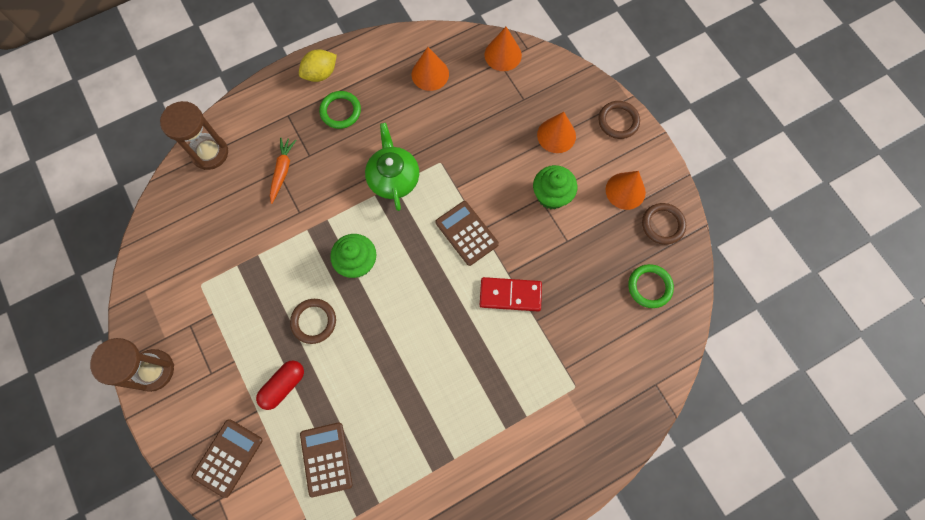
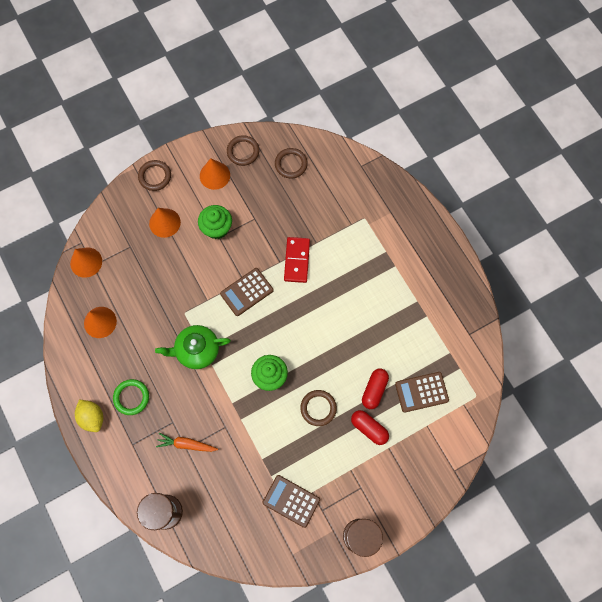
camera: 90 degrees left, 0 degrees up
(228, 458) = (424, 466): brown calculator -> brown calculator (291, 501)
(332, 394) = (374, 390): none -> red capsule
(649, 287) = (291, 164): green ring -> brown ring

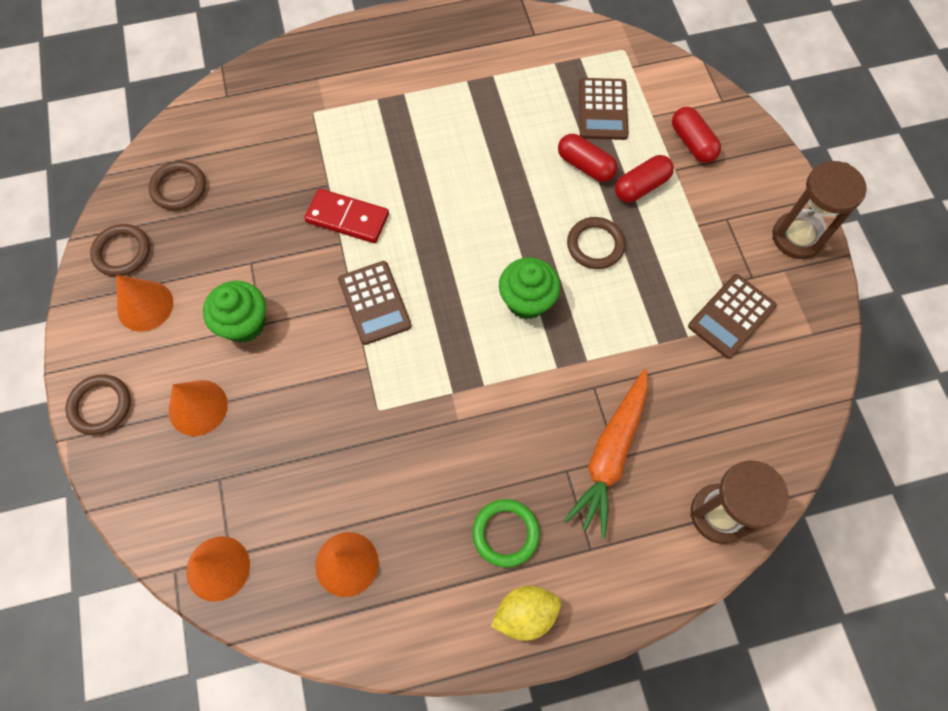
camera: 75 degrees left, 5 degrees down
(186, 444) = (610, 455): orange carrot -> orange carrot, size x1.65
(197, 350) = (451, 403): green teapot -> none
(413, 456) = (692, 143): none -> red capsule

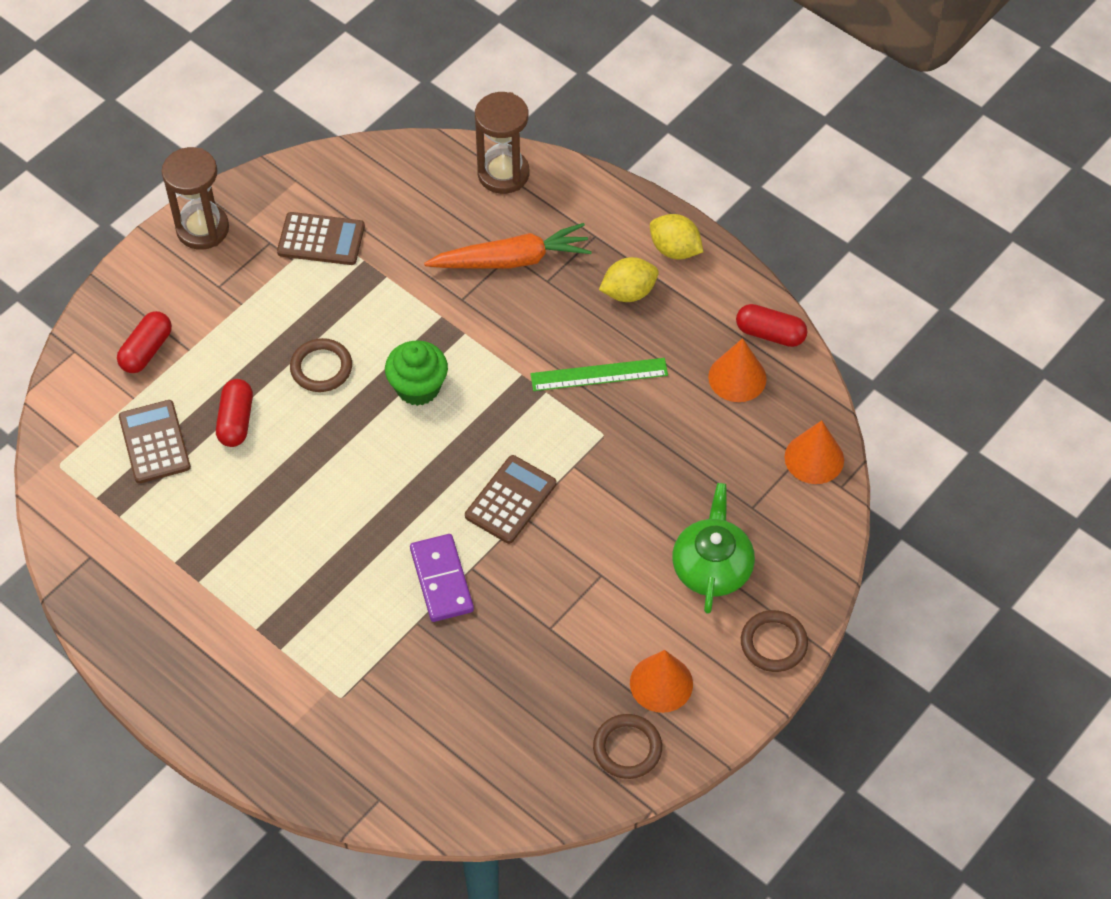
camera: 125 degrees left, 10 degrees down
(179, 188) = (522, 755): brown ring -> none
(198, 407) = (712, 567): orange cone -> green teapot
(244, 324) = (612, 588): green cupcake -> none
(347, 218) = (442, 580): red domino -> purple domino
(438, 446) = (599, 374): none -> green ruler
(505, 533) = (628, 292): green ring -> yellow lemon
(602, 109) = (154, 442): brown calculator -> brown calculator turned 75 degrees counterclockwise
(641, 186) = (229, 365): red capsule -> red capsule (770, 334)

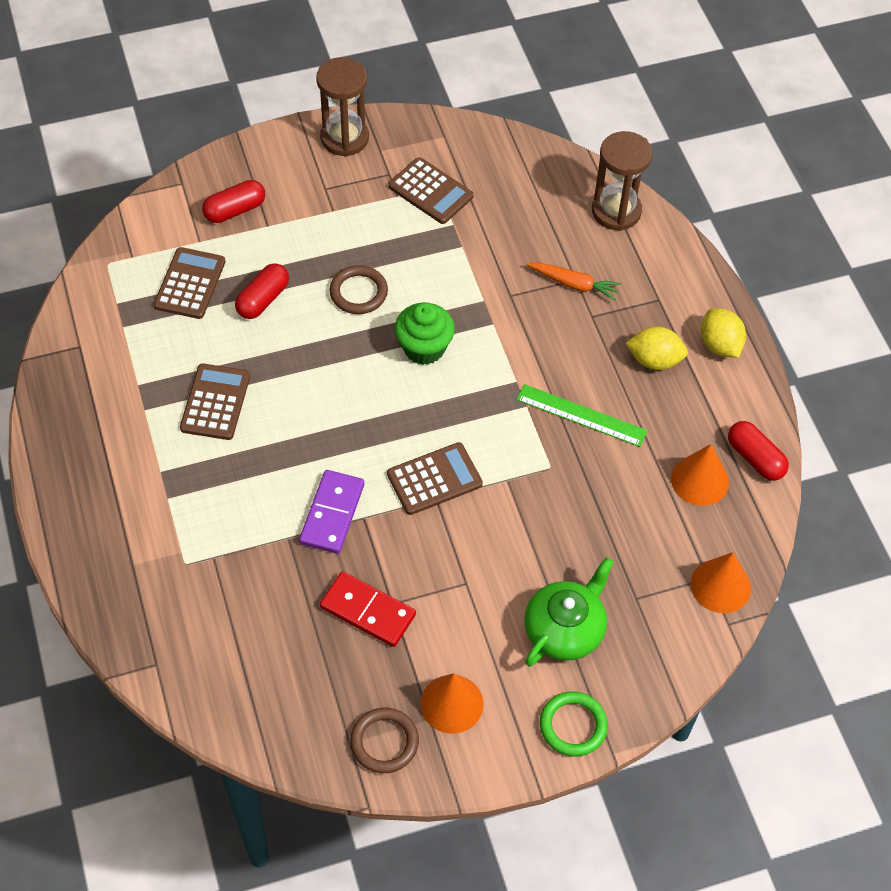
camera: 30 degrees right, 0 degrees up
(261, 539) = (215, 402): none -> brown calculator
(512, 260) = (574, 284): orange carrot -> orange carrot, size x0.61
(534, 646) = (368, 611): none -> red domino
(773, 643) = (573, 725): brown ring -> green ring

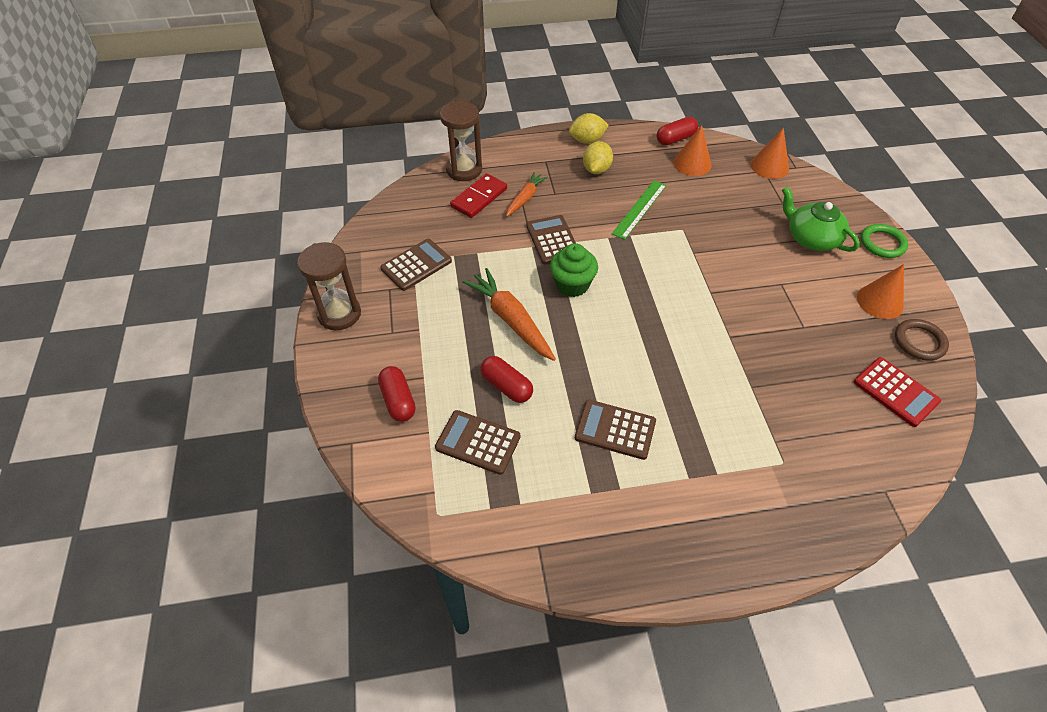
camera: 80 degrees left, 5 degrees down
(297, 698) = (895, 392): none -> red calculator
(332, 514) = (727, 355): purple domino -> none
(358, 292) = (510, 320): brown ring -> orange carrot
(368, 611) = (812, 341): red domino -> red domino (479, 198)
(434, 479) = (694, 291): brown calculator -> brown calculator (552, 240)

